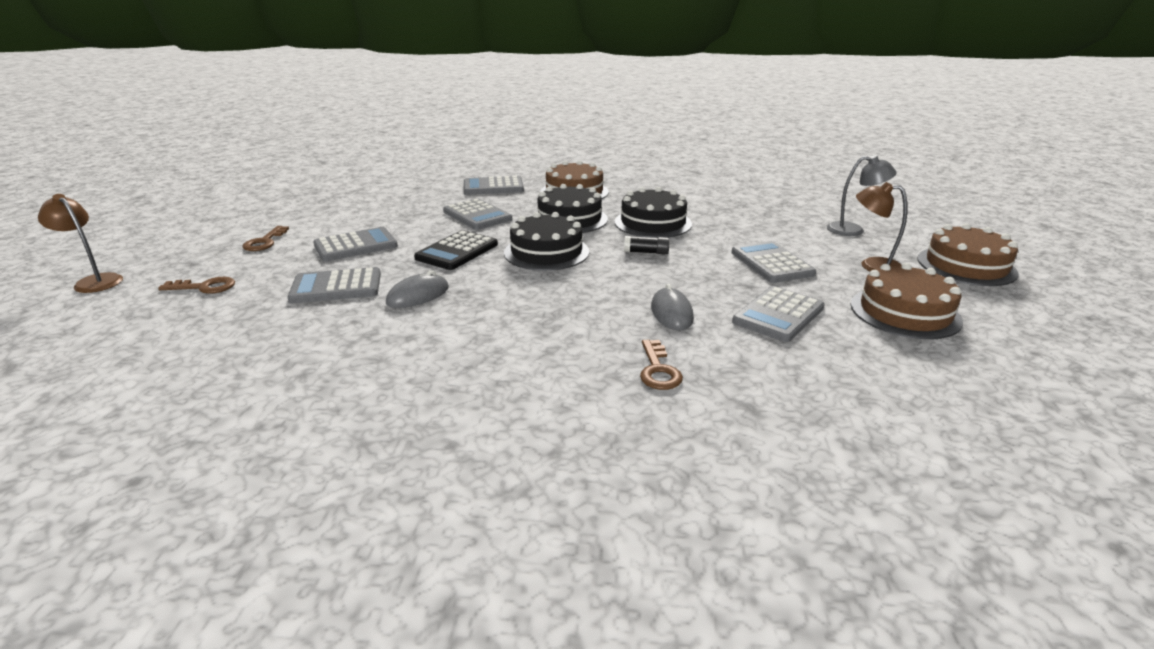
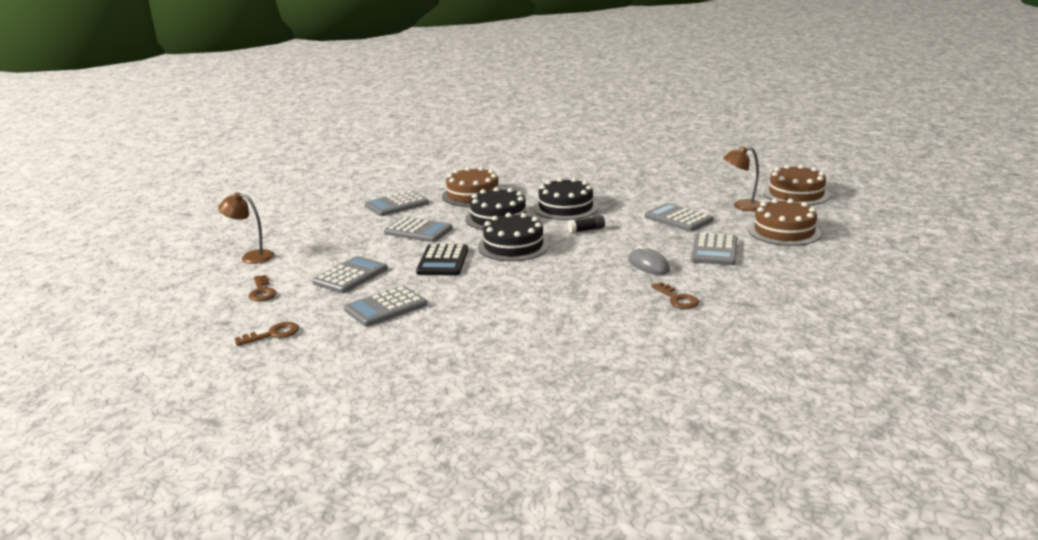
camera: 25 degrees left, 5 degrees down
(94, 281) = (159, 355): brown lamp -> brown lamp (251, 257)
(418, 295) = (459, 297): grey mouse -> none
(853, 230) = (709, 184): grey lamp -> none

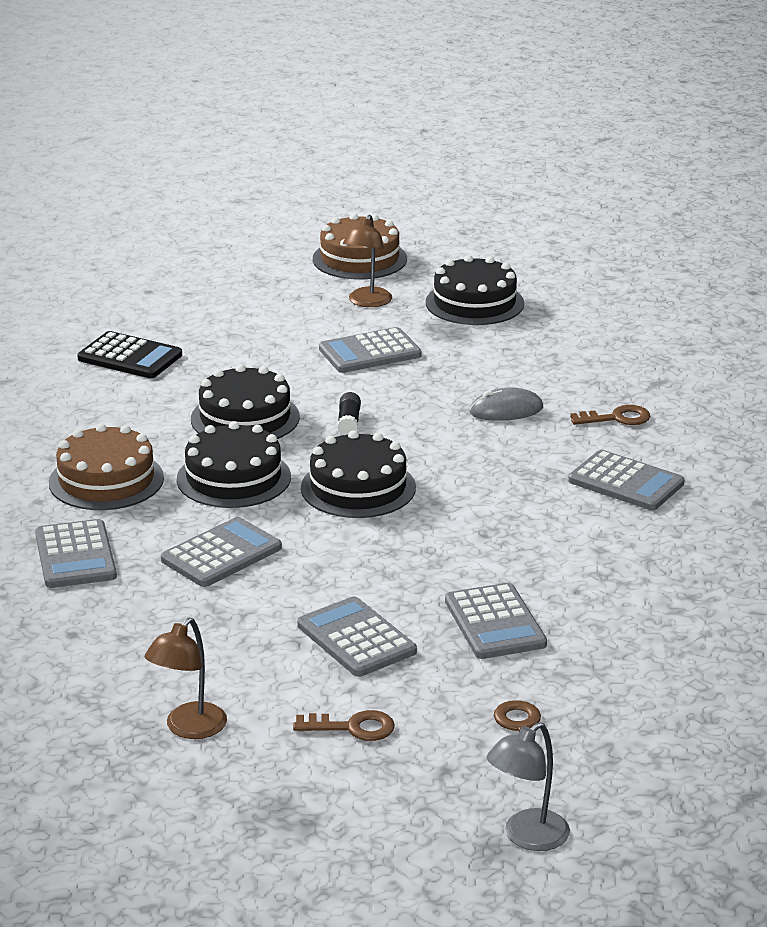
camera: 70 degrees left, 5 degrees up
(162, 355) = (527, 837): none -> grey lamp
(443, 261) = (365, 552): black calculator -> black calculator (130, 357)
(714, 250) = (495, 359): grey calculator -> grey calculator (626, 482)
(784, 231) = (474, 303): brown cake -> black cake

